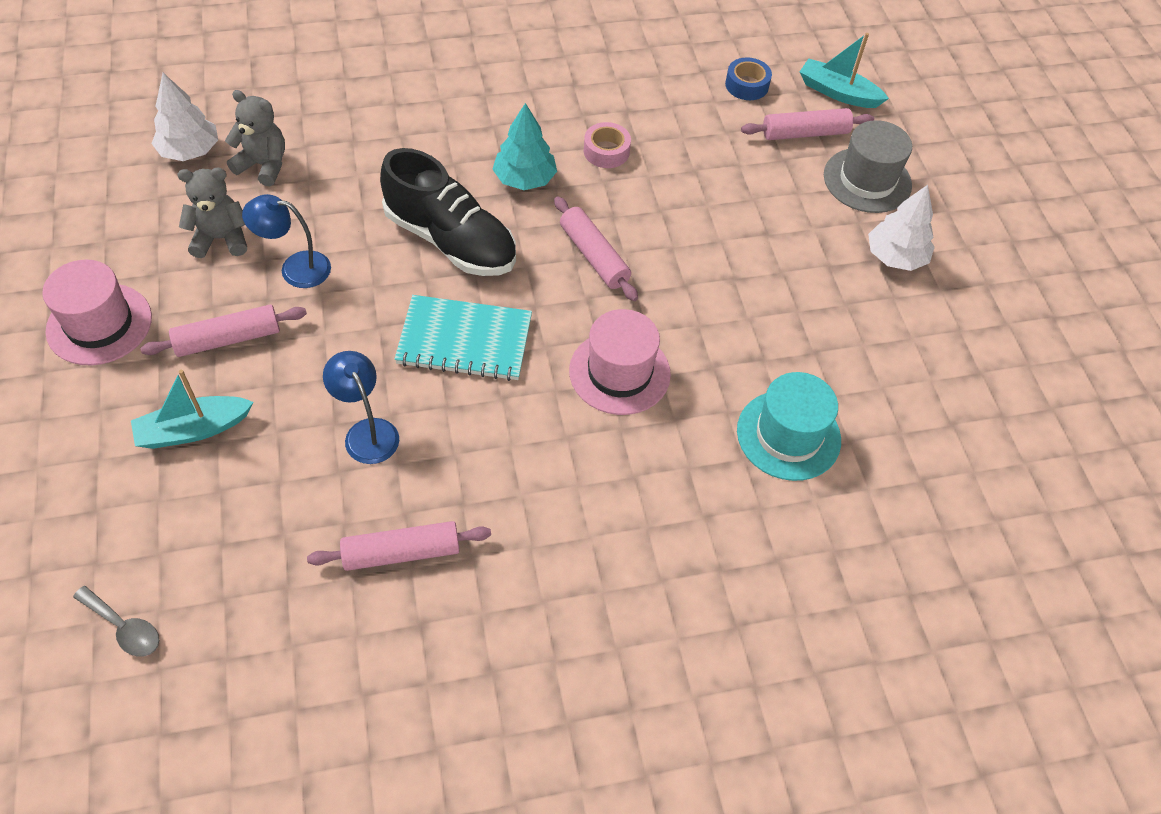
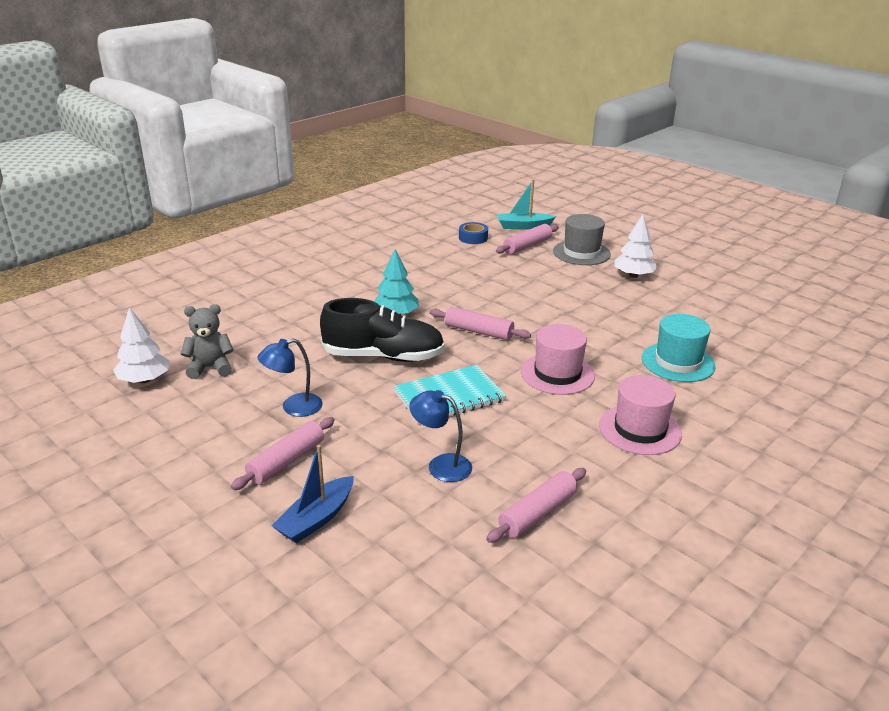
camera: 30 degrees left, 25 degrees down
(99, 324) = (173, 494): pink hat -> pink hat (640, 429)
(124, 627) = (394, 655): grey spoon -> none
(193, 430) = (316, 519): turquoise boat -> blue boat
(221, 238) = (220, 414): grey teddy bear -> none
(606, 151) = (429, 287): pink tape -> none

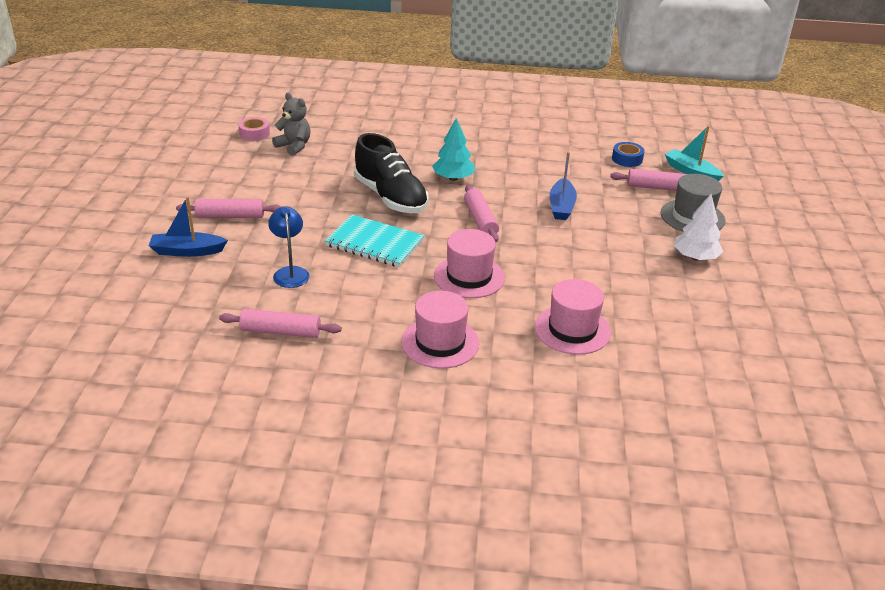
camera: 50 degrees right, 5 degrees up
(144, 380) = (254, 134): white tree -> pink tape
(293, 407) = (288, 193): blue lamp -> none
(504, 290) = (561, 206): none -> blue boat
(678, 362) = (572, 330): turquoise hat -> pink hat

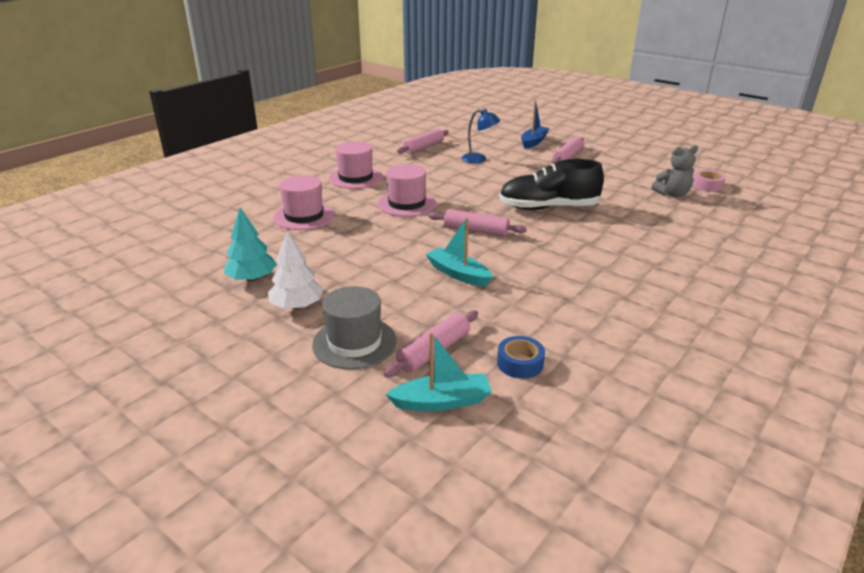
camera: 125 degrees right, 5 degrees down
(375, 243) = (486, 187): turquoise notebook -> none
(453, 178) = (560, 241): turquoise tree -> turquoise tree (252, 279)
(561, 206) = (458, 274): blue boat -> turquoise boat

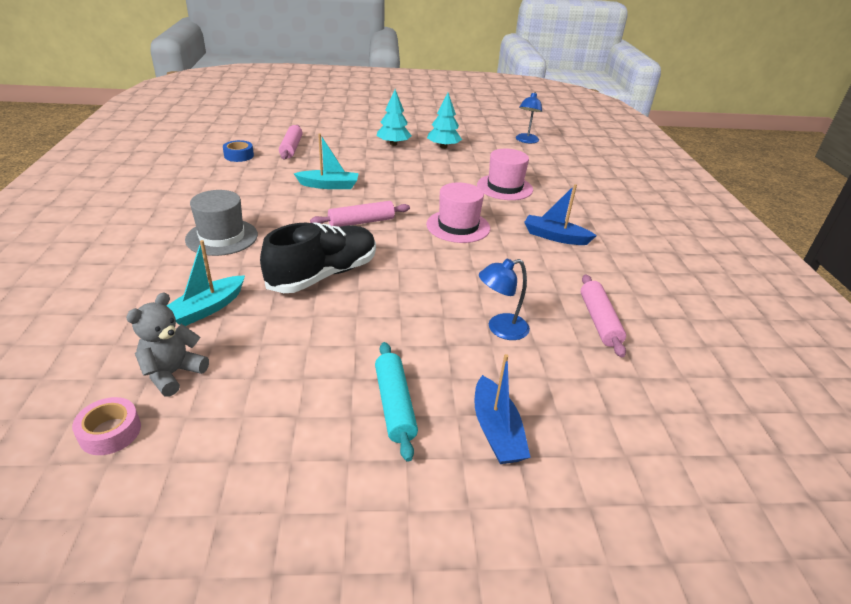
camera: 135 degrees right, 5 degrees up
(149, 252) = (526, 141): none -> blue lamp
(297, 306) = (393, 144): white tree -> turquoise tree
(354, 343) = (337, 140): grey hat -> grey hat (222, 237)
(355, 178) = (555, 237): pink hat -> blue boat
(442, 401) = (264, 135): turquoise boat -> turquoise boat (206, 309)
(567, 157) = (394, 405): pink rolling pin -> turquoise rolling pin

